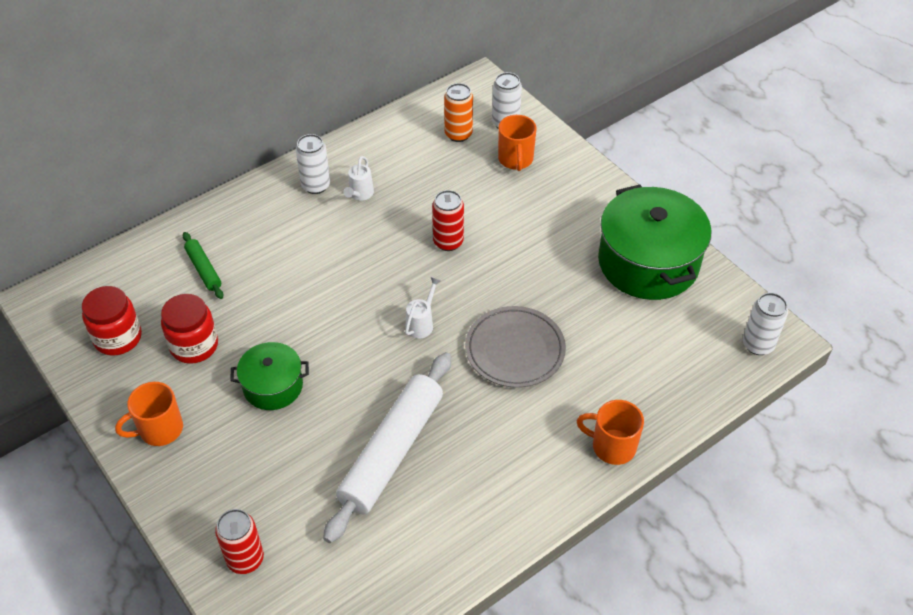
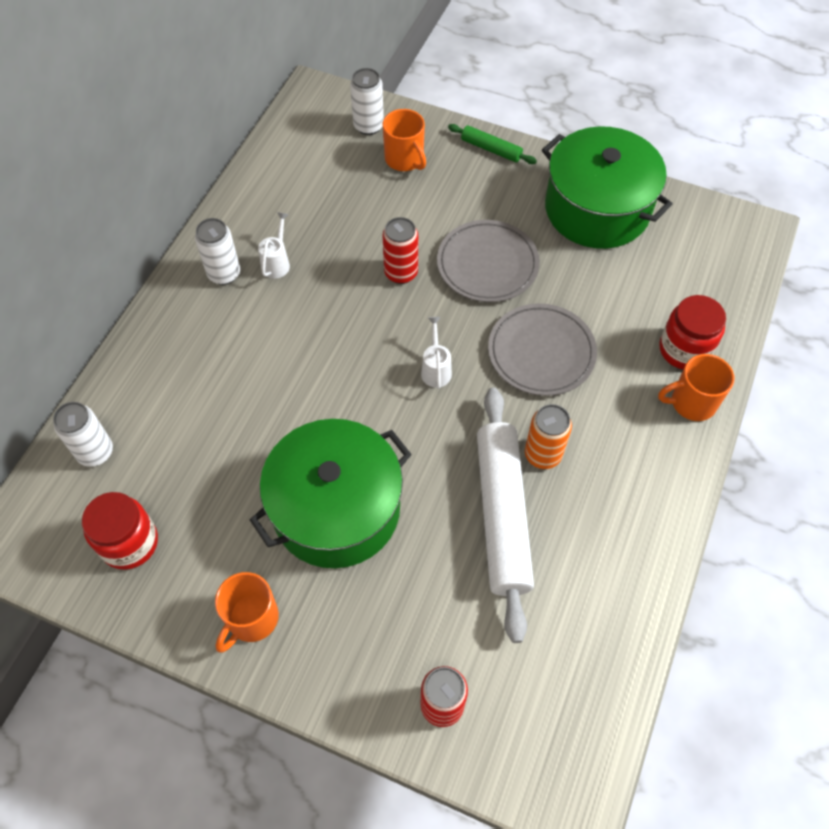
camera: 30 degrees left, 10 degrees up
(194, 345) = (221, 508): red jar -> red jar (684, 349)
(203, 269) = (169, 420): green rolling pin -> green rolling pin (491, 149)
(273, 386) = (336, 509): green pot -> green pot, size x1.84
(360, 194) = (277, 263): white watering can -> white watering can turned 150 degrees counterclockwise
(458, 134) = (330, 156): orange can -> orange can (542, 454)
(522, 265) = (487, 264): none -> grey plate
(758, 345) = (741, 244): white can -> white can (95, 452)

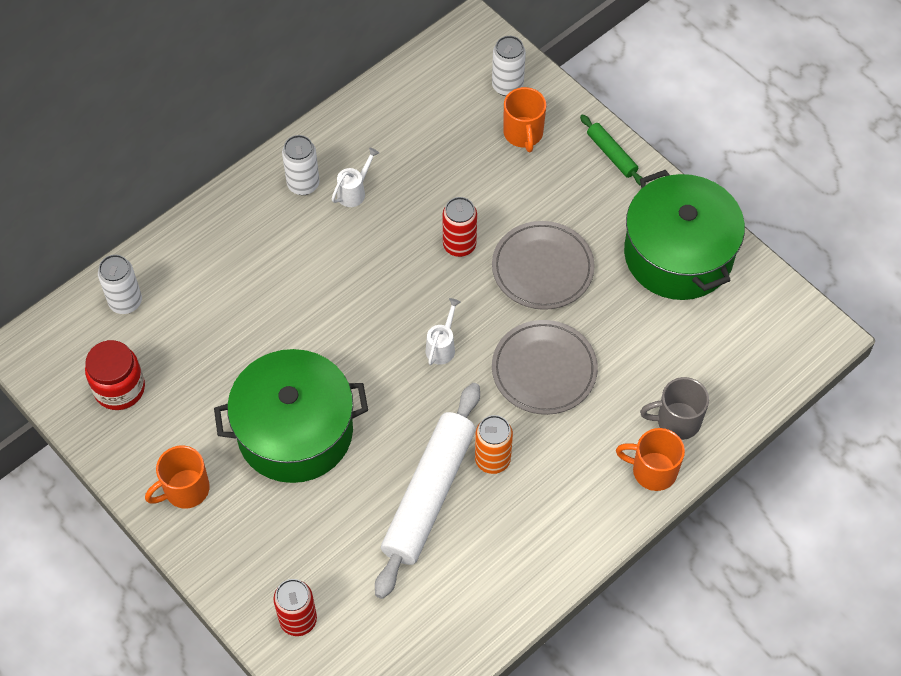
camera: 25 degrees right, 0 degrees up
(684, 349) = (677, 421): red jar -> grey mug

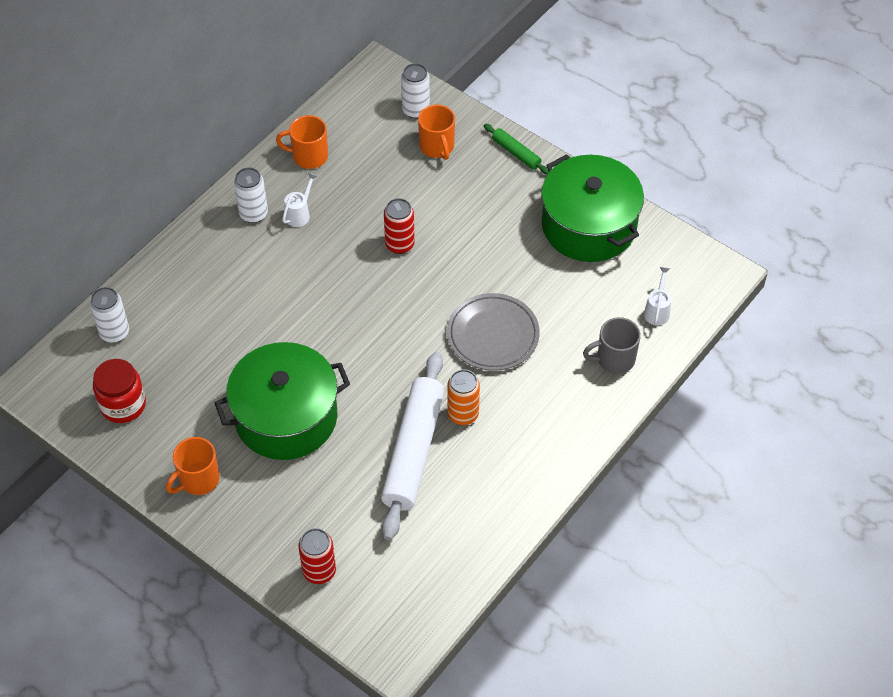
camera: 10 degrees left, 5 degrees down
(442, 347) = (401, 329): white watering can -> white watering can (657, 311)
(542, 268) = (475, 253): grey plate -> none
(652, 470) = (601, 402): orange mug -> orange mug (309, 156)

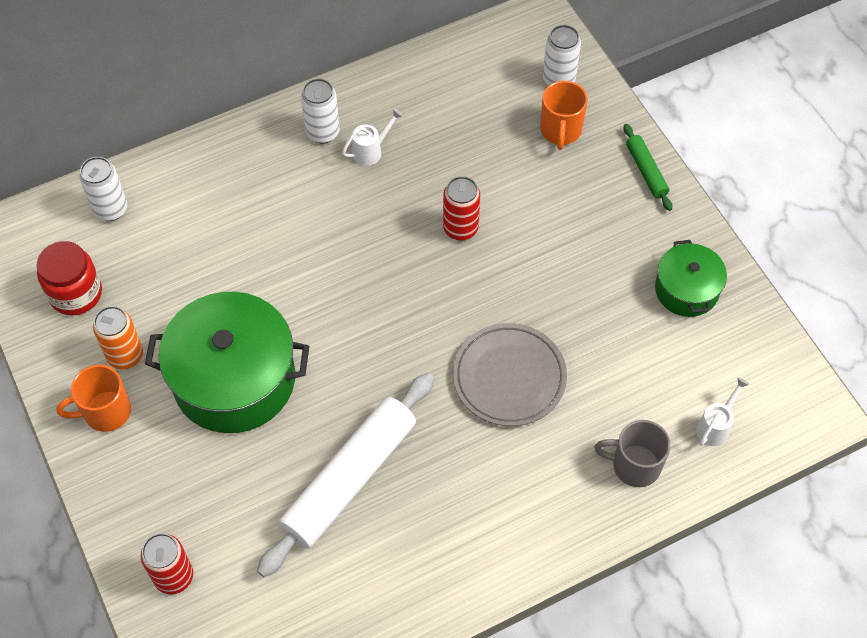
camera: 25 degrees right, 5 degrees up
(309, 156) = (415, 89): orange mug -> none
(463, 414) = (426, 458): orange can -> orange can (125, 355)
(588, 225) = (686, 290): green pot -> green pot, size x0.54

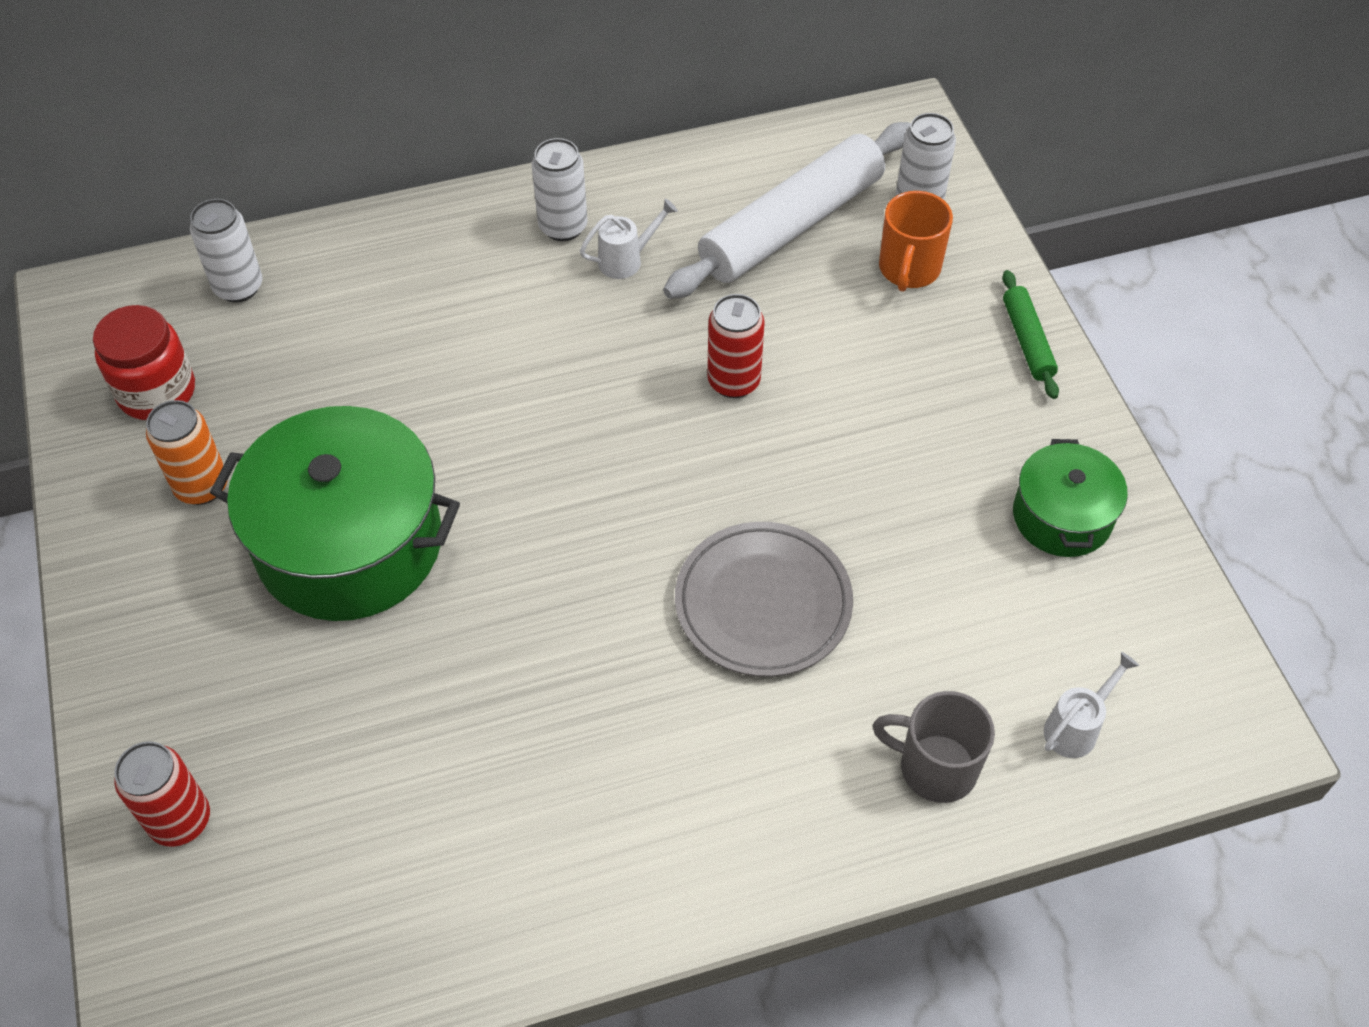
camera: 10 degrees right, 5 degrees down
(105, 412) = (150, 561): orange mug -> none
(349, 479) = (484, 716): white rolling pin -> white rolling pin (791, 225)

